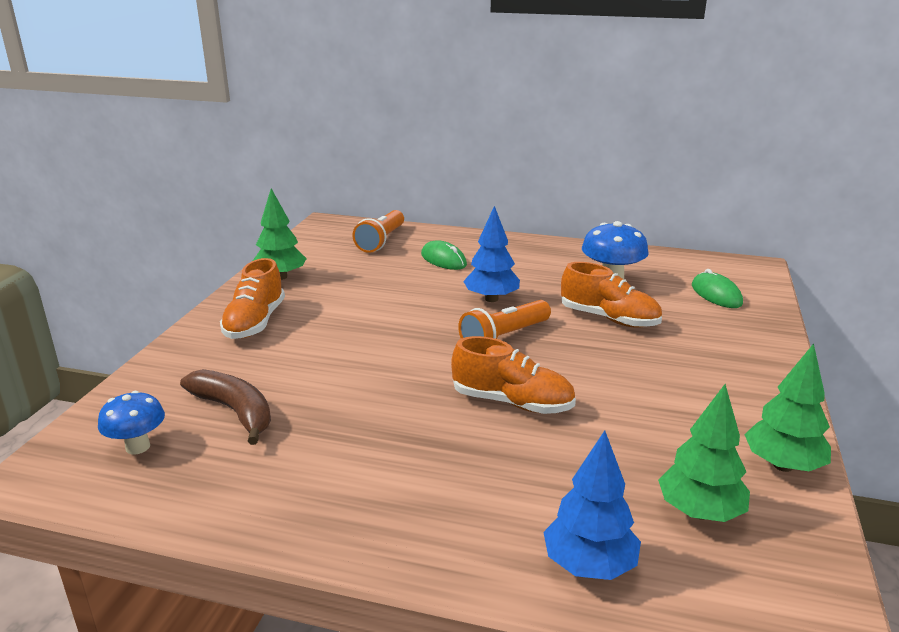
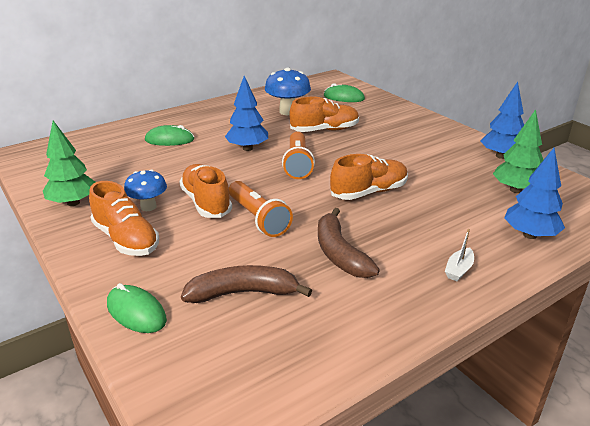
camera: 50 degrees left, 5 degrees up
(138, 447) = (230, 357): blue mushroom -> blue mushroom (148, 207)
(160, 376) = (136, 312): none -> green mouse
(359, 327) = (206, 202): none -> orange shoe
(361, 435) = (339, 253): none -> brown banana
(381, 241) = (98, 146): orange flashlight -> orange flashlight (258, 218)
(425, 530) = (458, 270): none -> white boat
(782, 465) = (501, 156): green tree -> blue tree

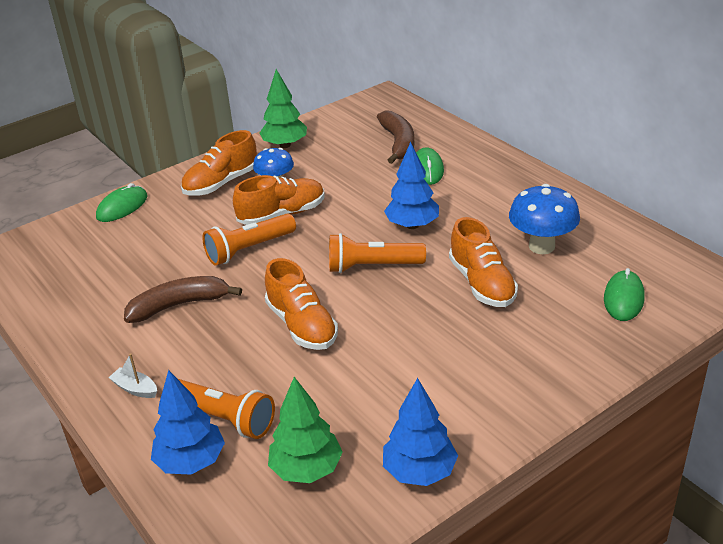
camera: 90 degrees right, 5 degrees up
(243, 293) = (132, 253): brown banana -> brown banana (398, 143)
(480, 223) = (223, 418): none -> orange flashlight

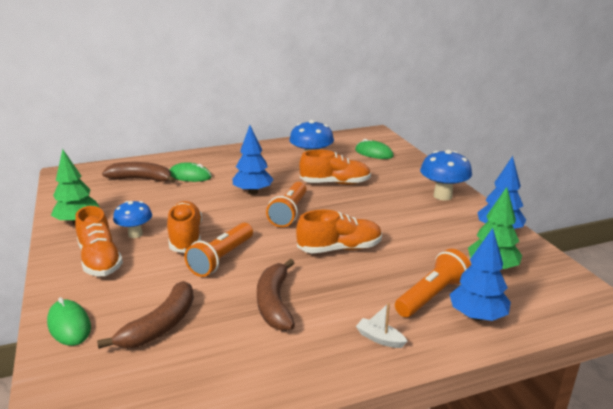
camera: 75 degrees left, 10 degrees down
(130, 251) = (160, 325): none -> brown banana
(135, 389) = (380, 338): white boat -> white boat turned 75 degrees clockwise
(249, 249) = (221, 258): orange flashlight -> orange flashlight turned 45 degrees clockwise
(507, 397) = (442, 196): none -> blue mushroom

